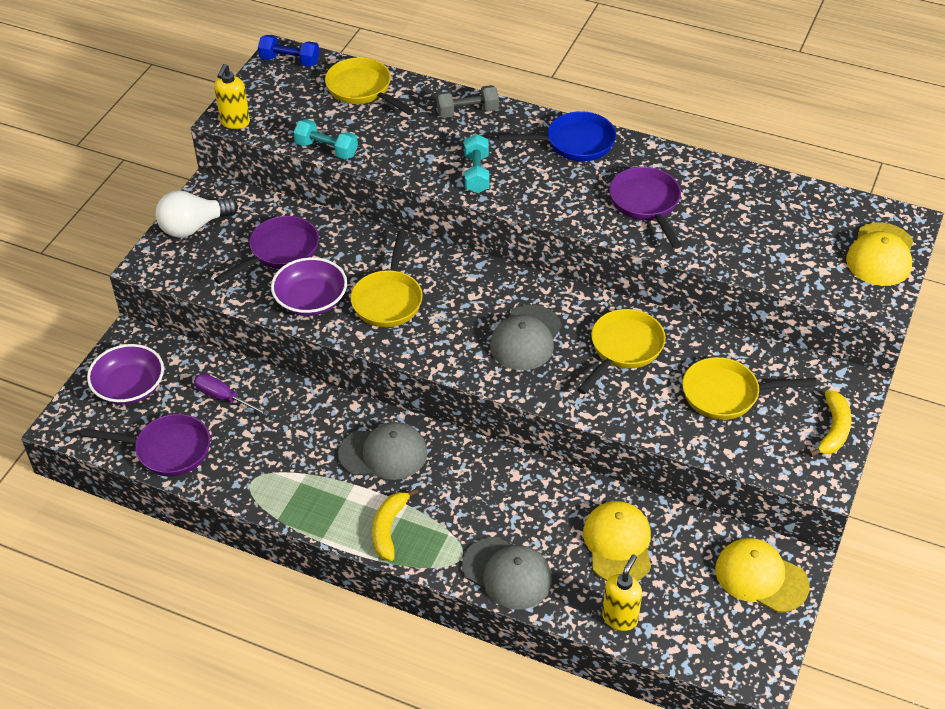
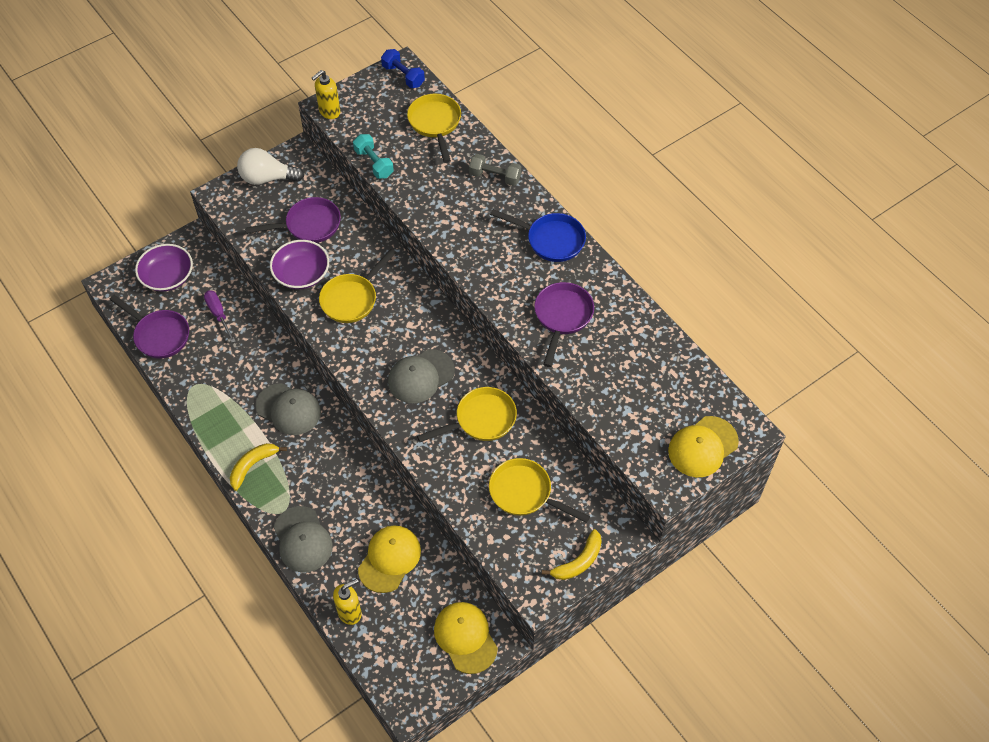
camera: 30 degrees right, 10 degrees up
(476, 174) = (461, 233): turquoise dumbbell -> none

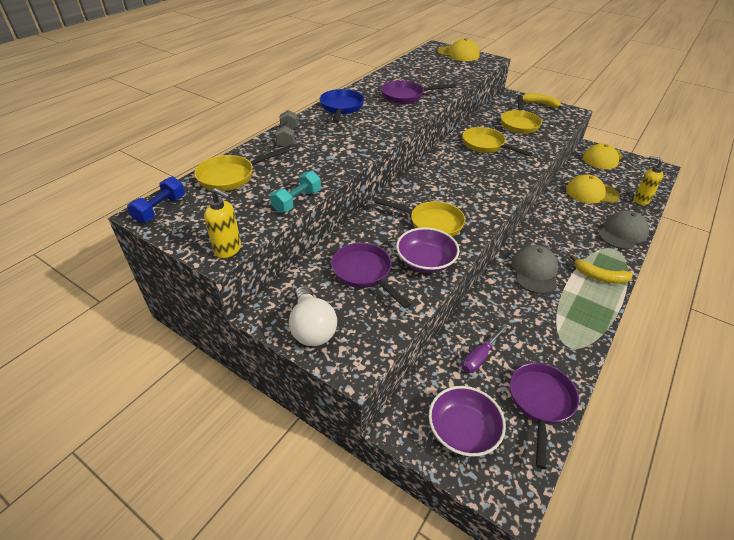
camera: 110 degrees left, 15 degrees down
(421, 376) = (475, 174): grey cap -> none

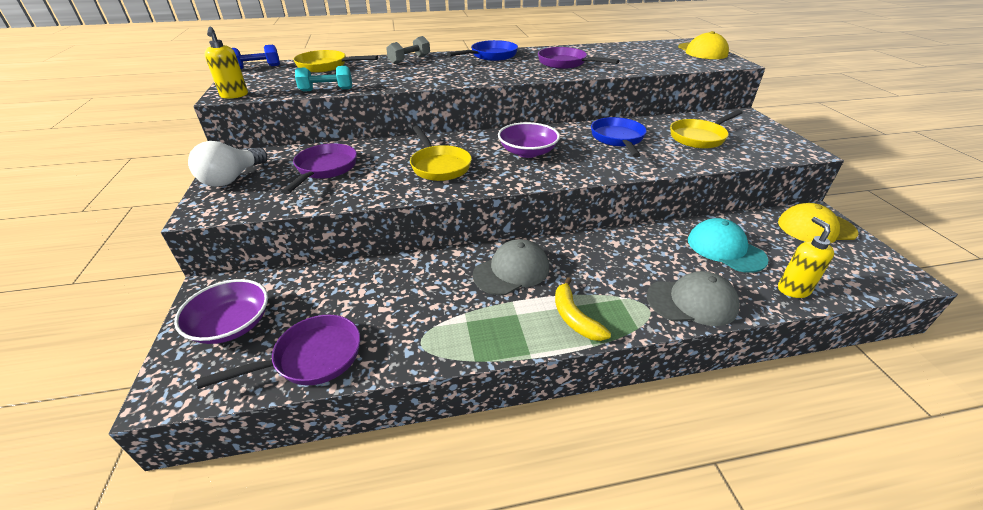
camera: 45 degrees right, 5 degrees down
(425, 261) = (378, 184): purple bowl -> purple bowl (527, 152)
(480, 357) = (338, 293): purple screwdriver -> none
(486, 145) = (618, 139): yellow pan -> blue pan
(540, 104) = (769, 132): yellow banana -> none
(591, 193) = (725, 249): yellow cap -> turquoise cap

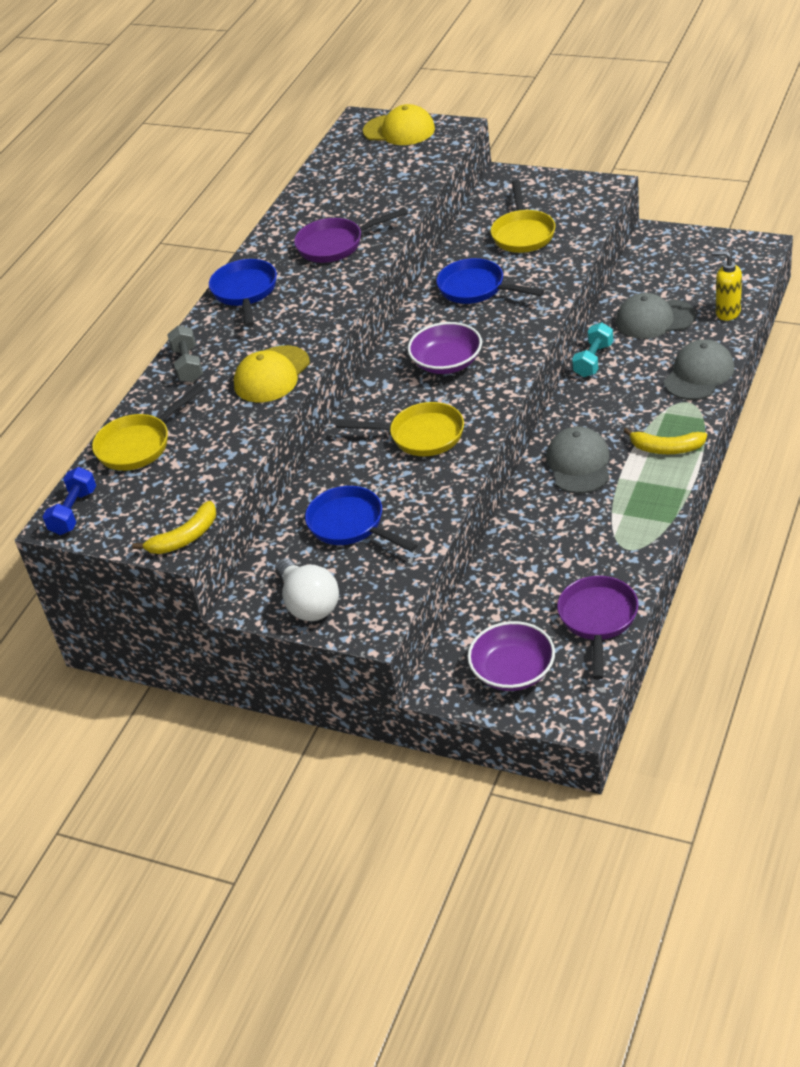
camera: 50 degrees left, 5 degrees up
(234, 95) = (185, 537): yellow soap dispenser -> yellow banana
(325, 169) = (351, 525): purple pan -> blue pan
(326, 90) = (241, 456): turquoise dumbbell -> turquoise dumbbell (593, 360)
(725, 249) = (654, 319): turquoise cap -> grey cap
(816, 228) = (671, 249): yellow cap -> yellow cap (272, 375)

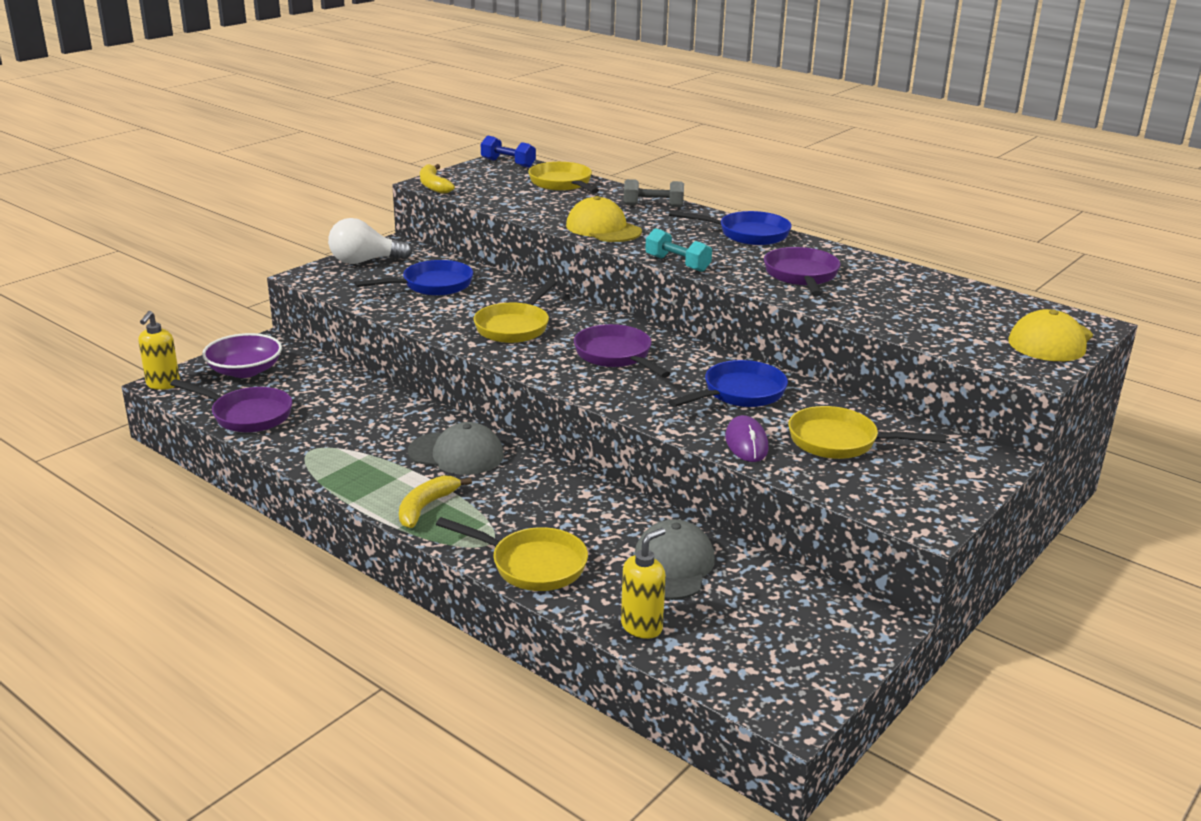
camera: 100 degrees right, 15 degrees down
(447, 362) = (616, 356): purple bowl -> purple pan
(552, 268) = (746, 443): none -> purple mouse
(578, 717) = (163, 384): none -> yellow soap dispenser
(593, 360) = (622, 503): turquoise dumbbell -> turquoise dumbbell (677, 264)
(699, 374) = (532, 565): grey cap -> yellow pan

